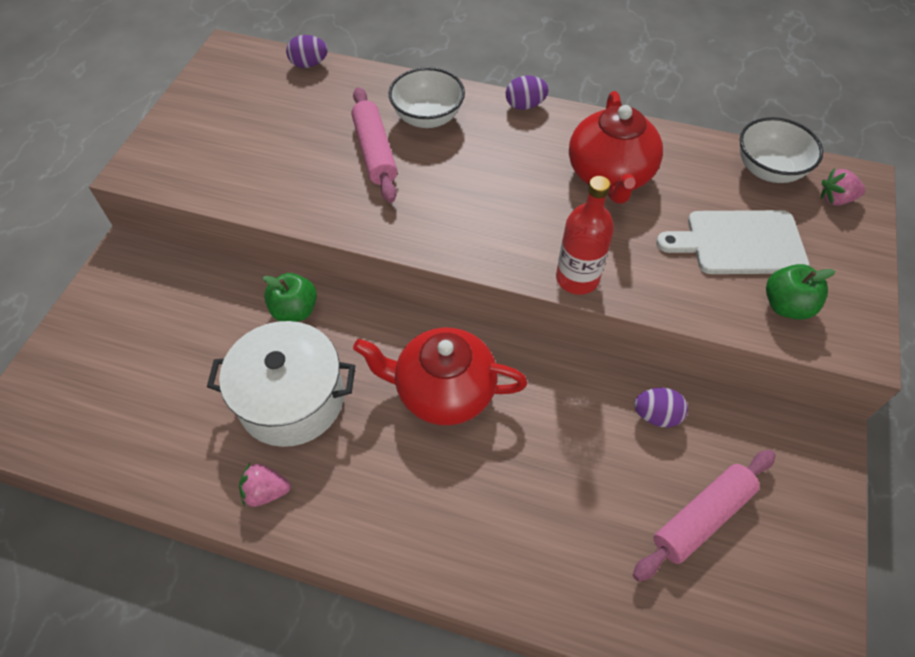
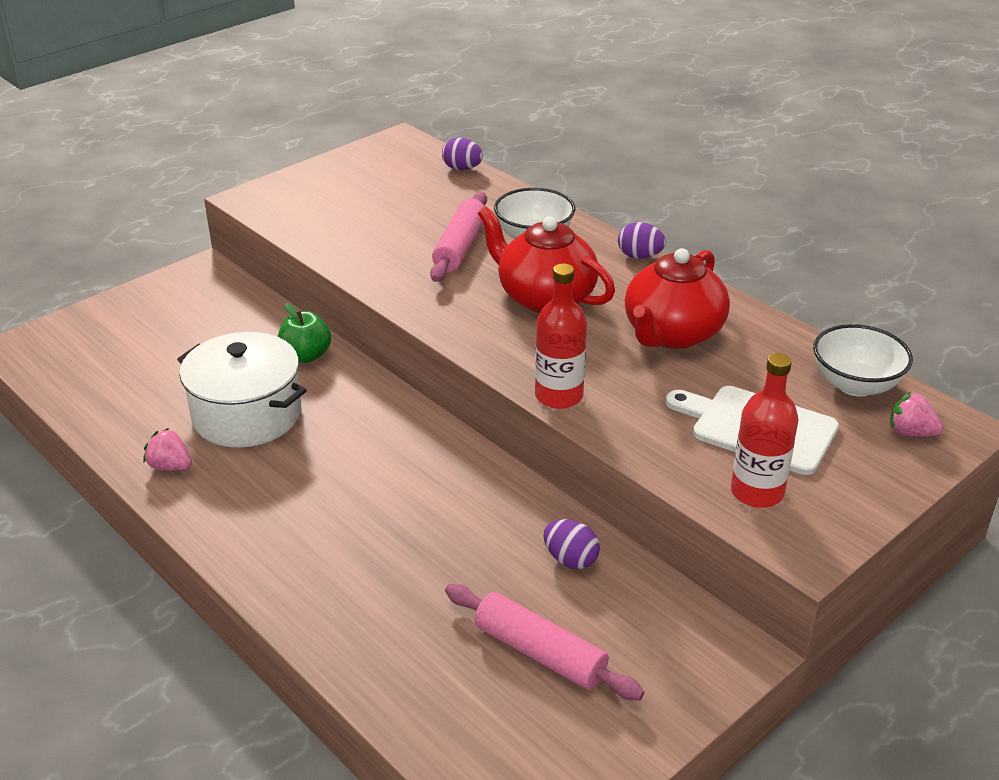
camera: 30 degrees right, 20 degrees down
(443, 391) = (381, 460): red teapot -> red teapot (545, 297)
(702, 518) = (539, 653): pink rolling pin -> pink rolling pin turned 45 degrees clockwise
(786, 306) = (757, 492): green apple -> red bottle

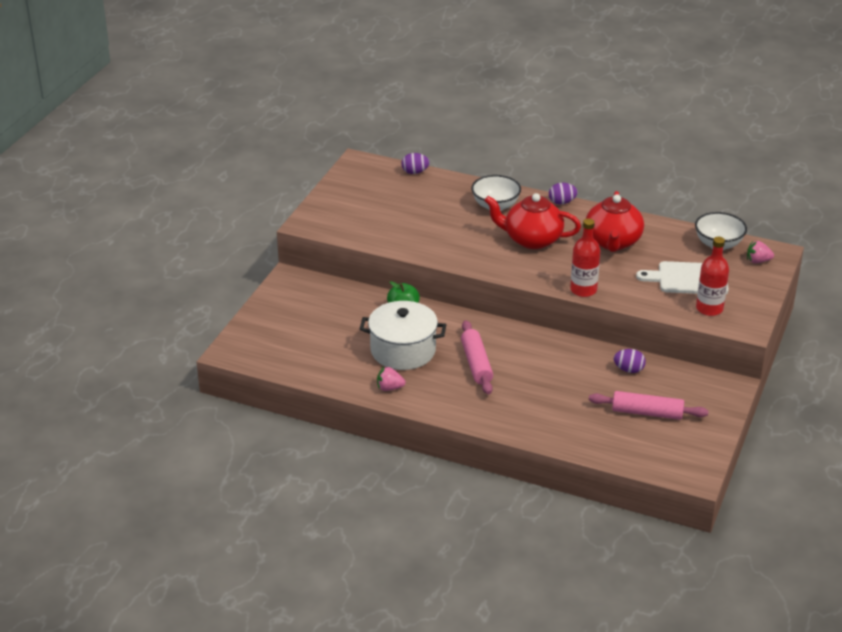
camera: 25 degrees left, 0 degrees up
(460, 247) = (459, 222): pink rolling pin -> pink rolling pin (476, 364)

